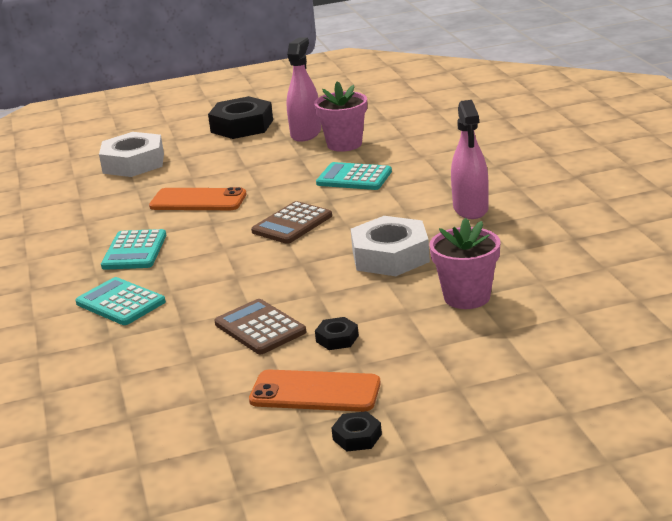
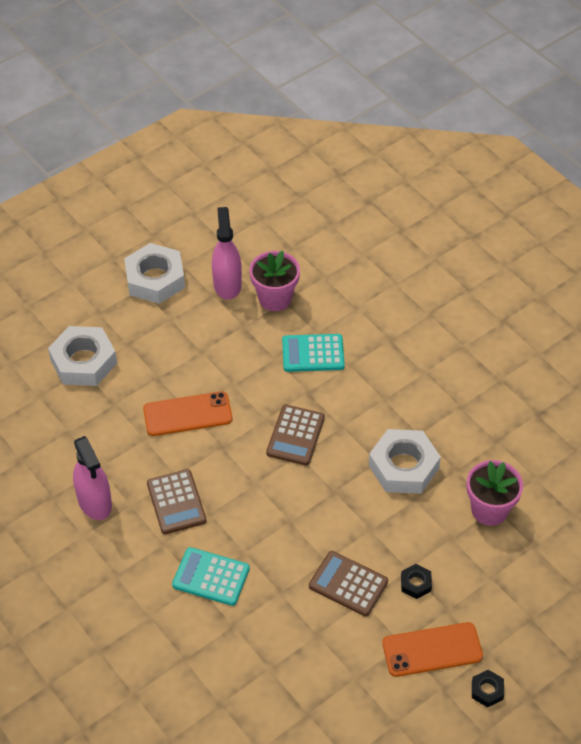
camera: 25 degrees left, 25 degrees up
(134, 251) = (176, 502): turquoise calculator -> brown calculator
(242, 126) = (155, 279): black nut -> white nut
(470, 208) = (437, 385): pink spray bottle -> pink spray bottle (95, 502)

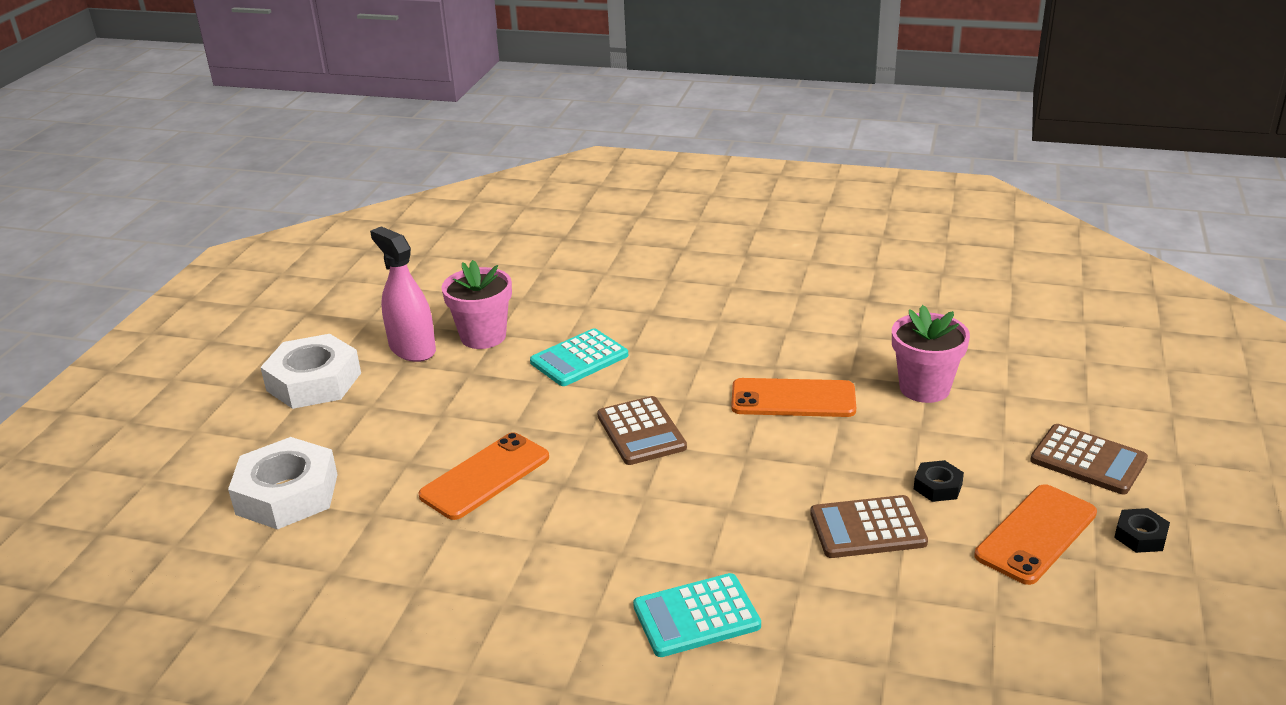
camera: 35 degrees left, 20 degrees down
(95, 502) = (447, 626): pink spray bottle -> none
(176, 502) = (563, 566): brown calculator -> brown calculator (1088, 460)
(403, 467) = (793, 399): white nut -> orange phone

